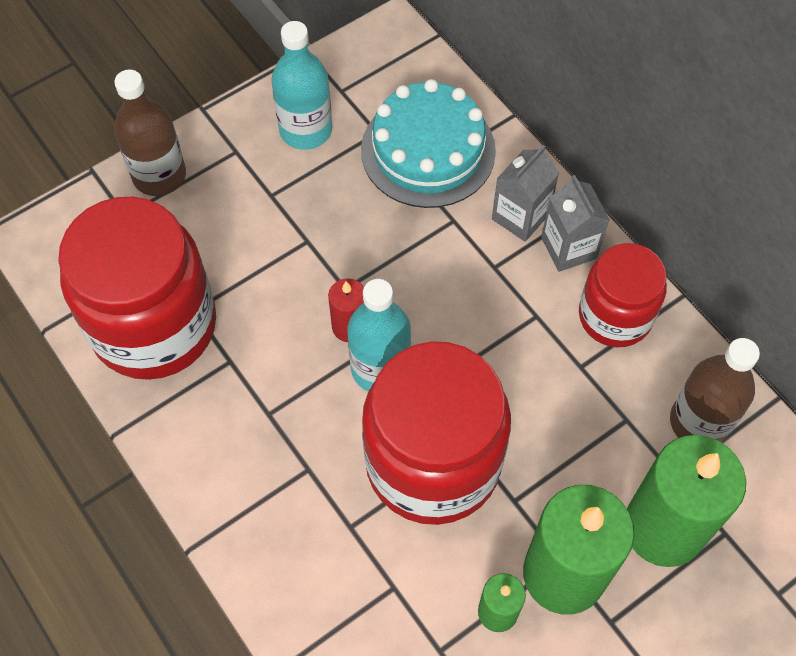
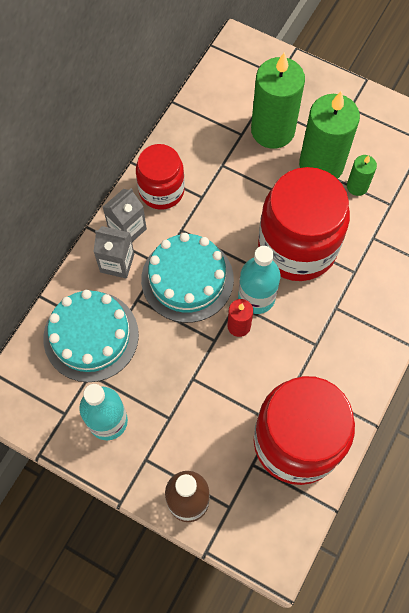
camera: 115 degrees left, 5 degrees up
(453, 292) = (187, 279): none -> turquoise cake
(699, 422) = (206, 132): brown bottle -> none

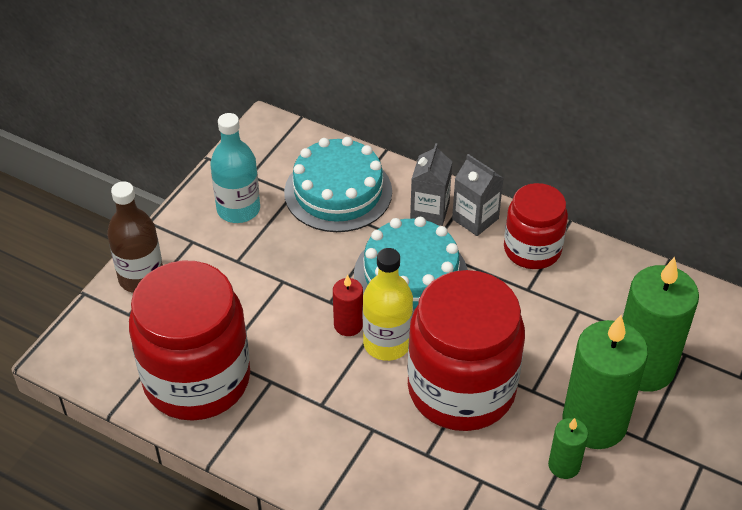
camera: 90 degrees right, 20 degrees down
(256, 297) = (387, 343): turquoise bottle -> yellow bottle

